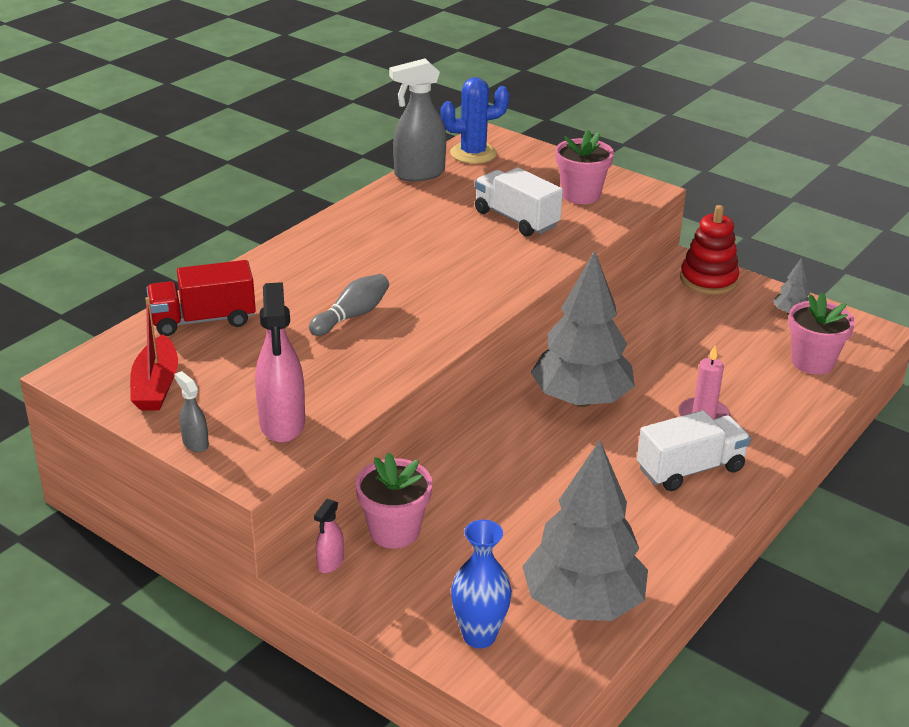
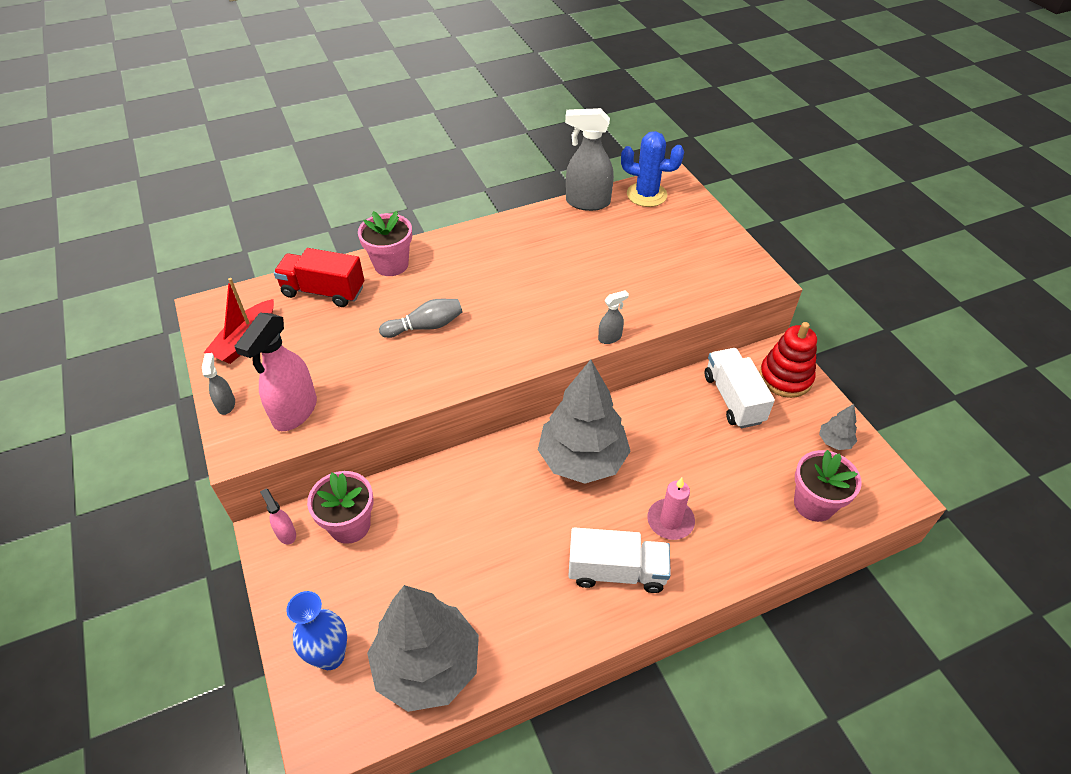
camera: 30 degrees right, 15 degrees up
(330, 563) = (286, 533): pink spray bottle -> pink spray bottle turned 90 degrees clockwise
(516, 219) = (627, 274): white truck -> white truck (733, 399)
(548, 271) = (610, 338): none -> grey spray bottle
(581, 195) = (702, 266): pink flower pot -> pink flower pot (391, 264)

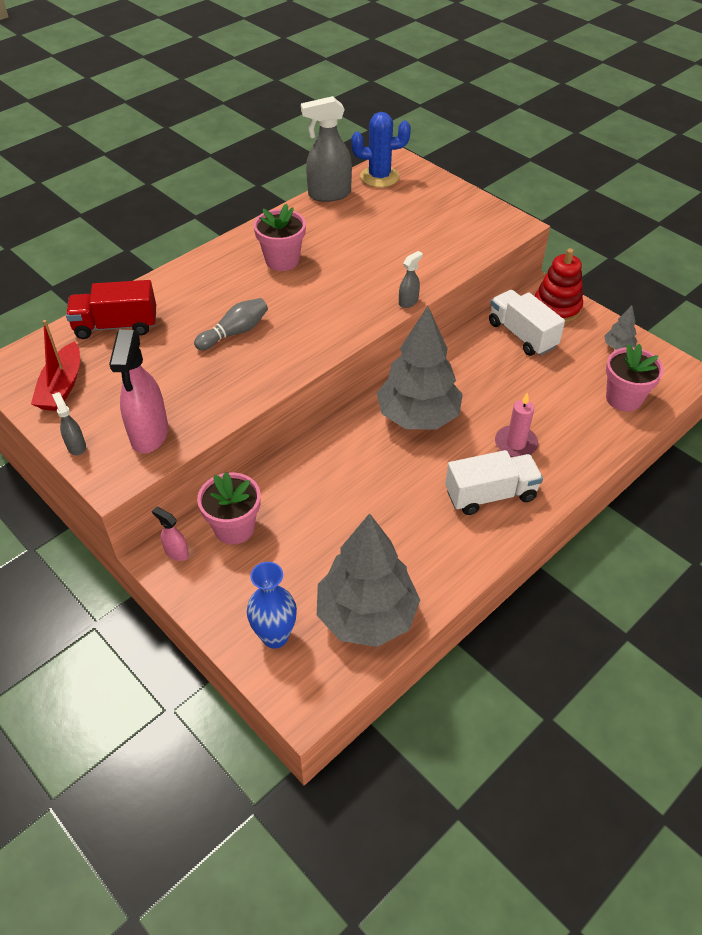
camera: 20 degrees left, 0 degrees up
(391, 264) = (170, 287): pink flower pot -> pink flower pot (282, 260)

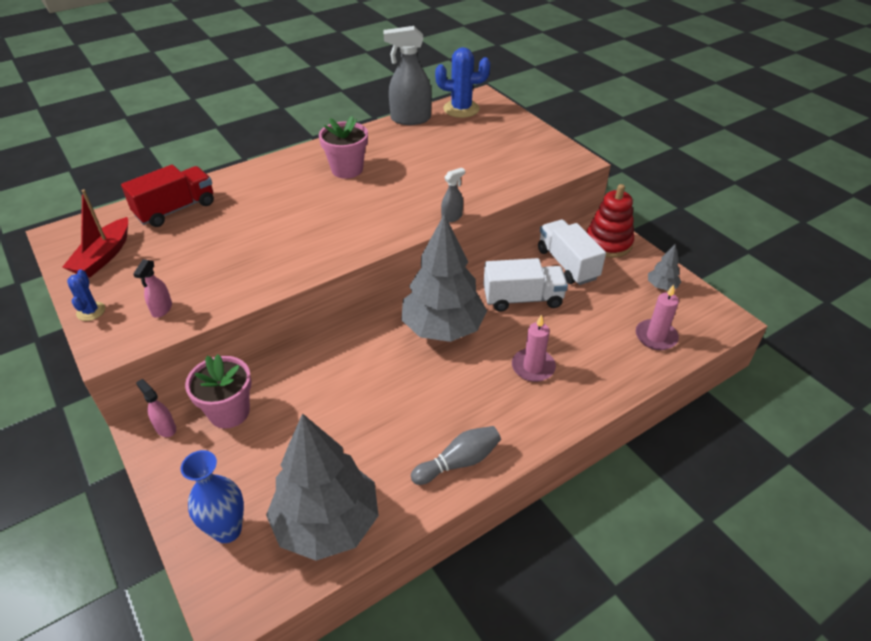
camera: 10 degrees right, 5 degrees down
(76, 446) = (91, 311): grey spray bottle -> blue cactus
(116, 326) = (175, 209): red truck -> red truck turned 135 degrees clockwise
(149, 434) = (162, 309): pink spray bottle -> pink spray bottle, size x0.49
(235, 332) = (279, 227): grey bowling pin -> grey bowling pin (458, 462)
(490, 495) = (493, 415): white truck -> white truck (522, 299)
(623, 398) = (656, 337): pink flower pot -> pink candle

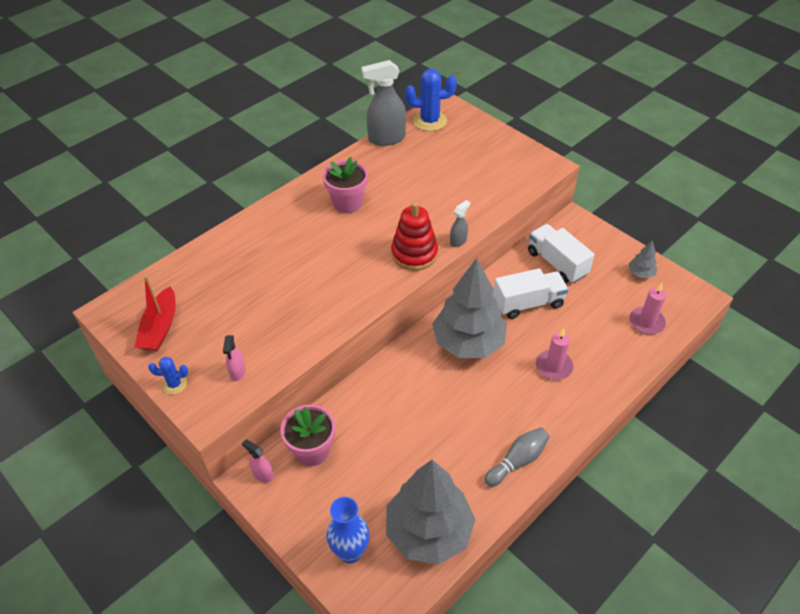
camera: 10 degrees left, 5 degrees up
(91, 311) = (174, 384): blue cactus -> blue cactus turned 75 degrees counterclockwise
(175, 209) = (205, 268): red truck -> none
(608, 243) = (586, 237): red stacking toy -> red stacking toy (414, 254)

